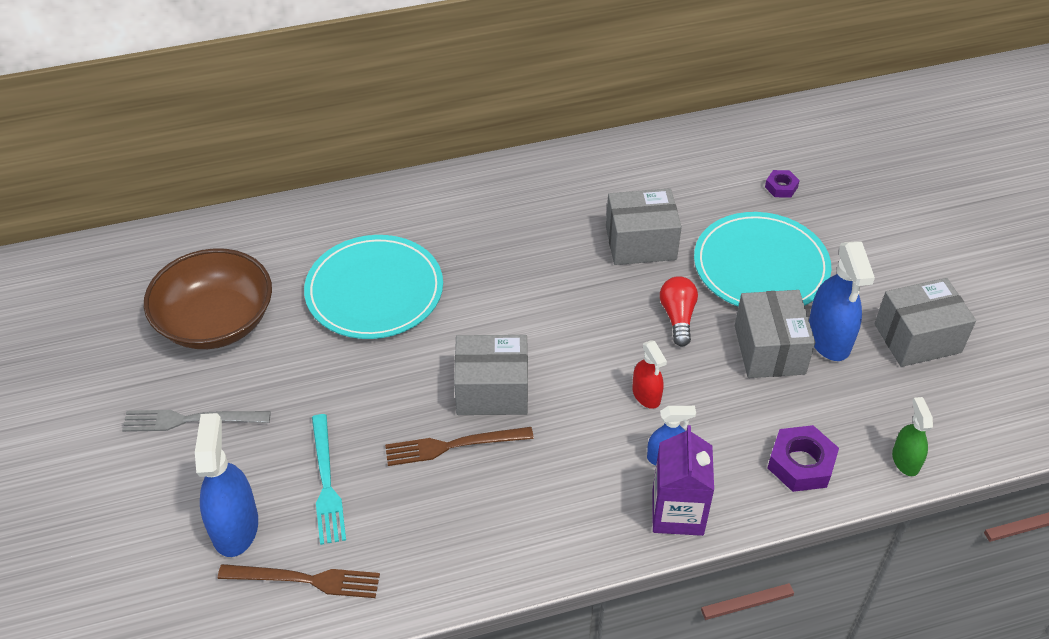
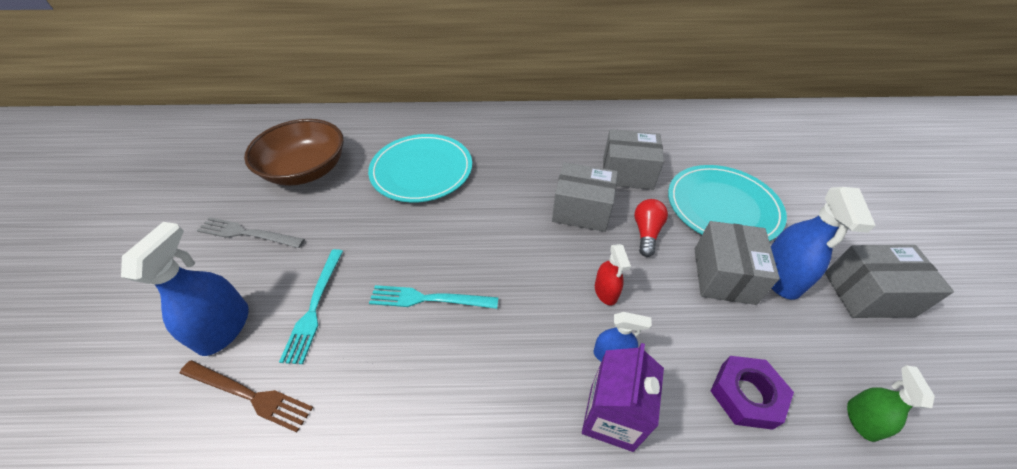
camera: 15 degrees right, 0 degrees up
(453, 446) = (429, 299): brown fork -> turquoise fork
(492, 390) = (478, 260): grey box -> grey box (581, 210)
(781, 187) = (744, 154): purple nut -> none

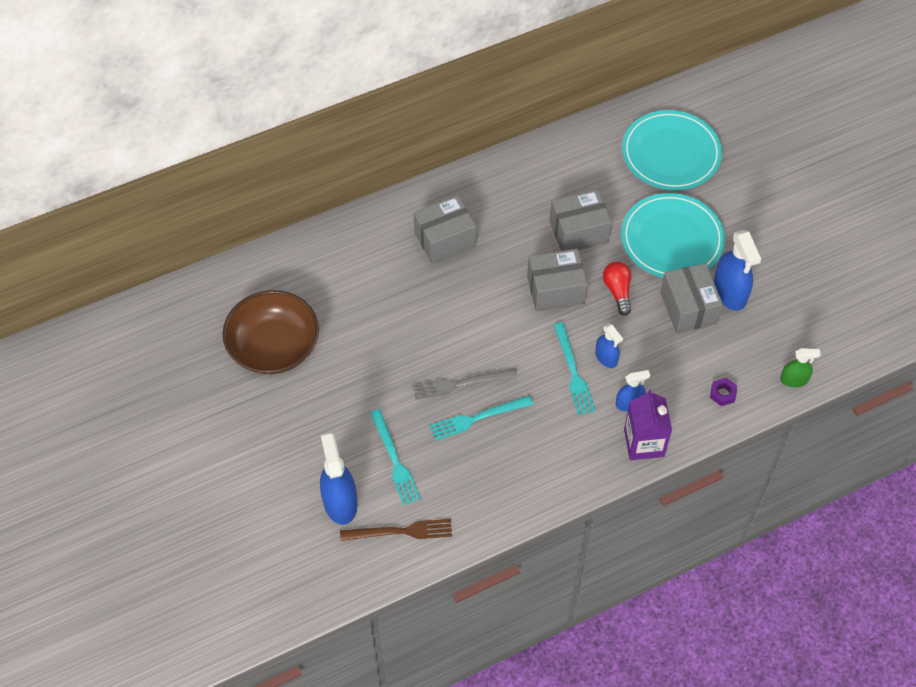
camera: 25 degrees left, 10 degrees up
(247, 233) = (282, 428): grey fork -> grey fork (460, 384)
(422, 170) = (386, 303): turquoise plate -> turquoise plate (671, 153)
(561, 292) = (573, 372): none -> turquoise fork
(606, 291) = (606, 357): red spray bottle -> blue spray bottle
(746, 395) = (722, 393): purple nut -> purple nut, size x0.57
(861, 419) = (794, 380): green spray bottle -> green spray bottle turned 105 degrees clockwise
(867, 294) = (793, 282): grey box -> grey box (445, 239)

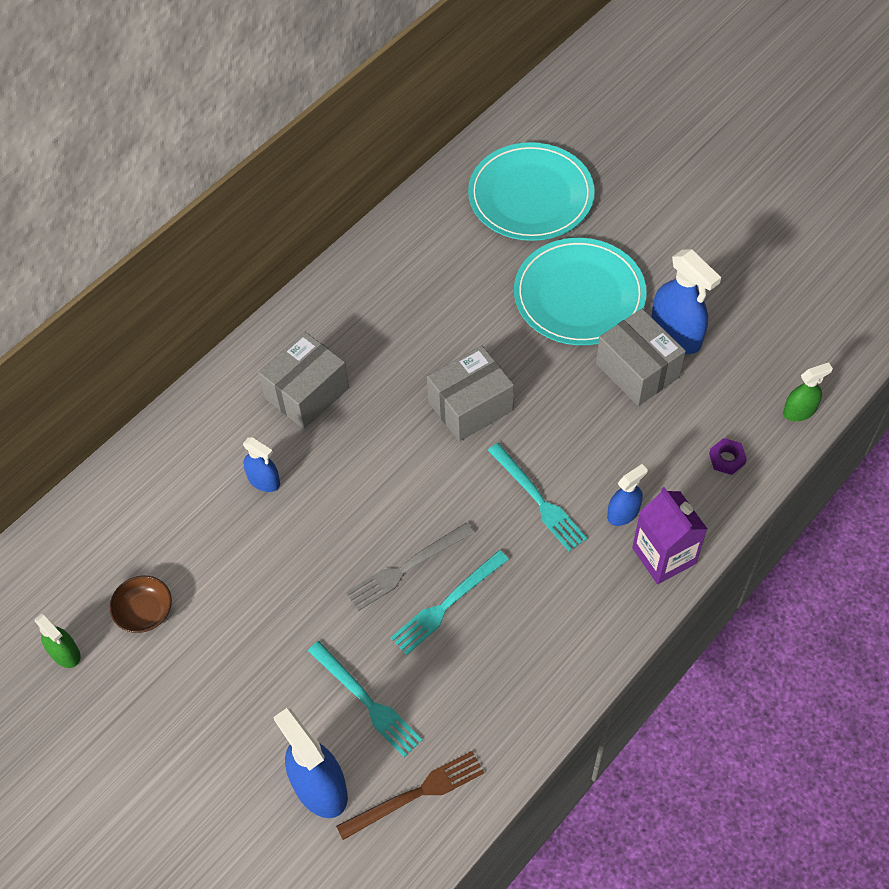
camera: 20 degrees left, 0 degrees up
(212, 354) = (65, 653): none -> green spray bottle
(274, 347) = (145, 612): brown bowl -> brown bowl, size x0.47
(578, 232) = (466, 326): grey box -> none
(606, 357) = (569, 467): blue spray bottle -> blue spray bottle (264, 480)
(617, 291) = (545, 381): red light bulb -> none

